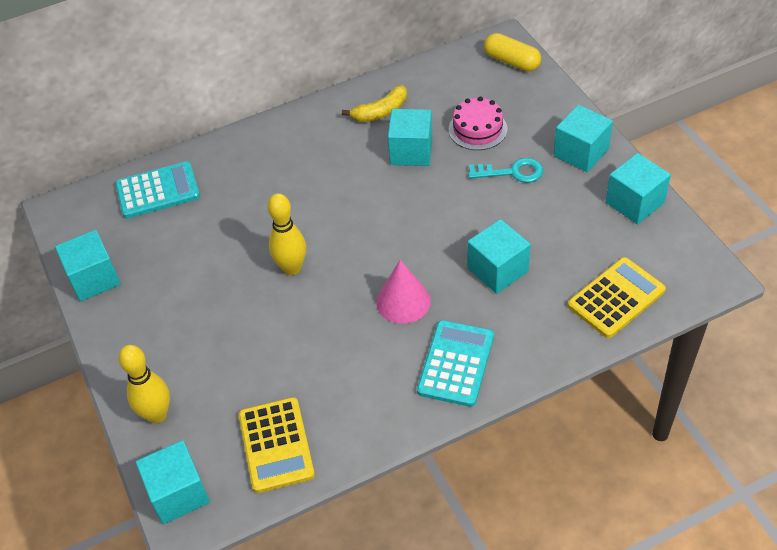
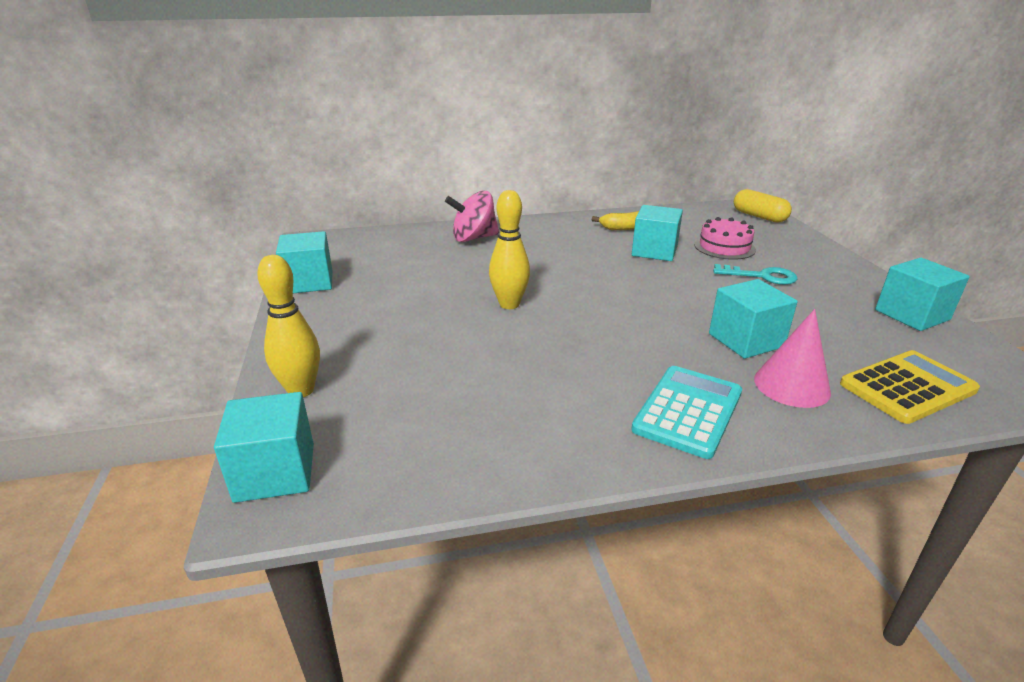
camera: 10 degrees right, 20 degrees down
(158, 191) = (403, 242): turquoise calculator -> none
(227, 168) = (474, 238): none -> pink spinning top
(276, 445) = (427, 447): yellow calculator -> none
(403, 301) = (628, 347): pink cone -> pink cone (791, 385)
(581, 152) = (838, 274): turquoise cube -> none

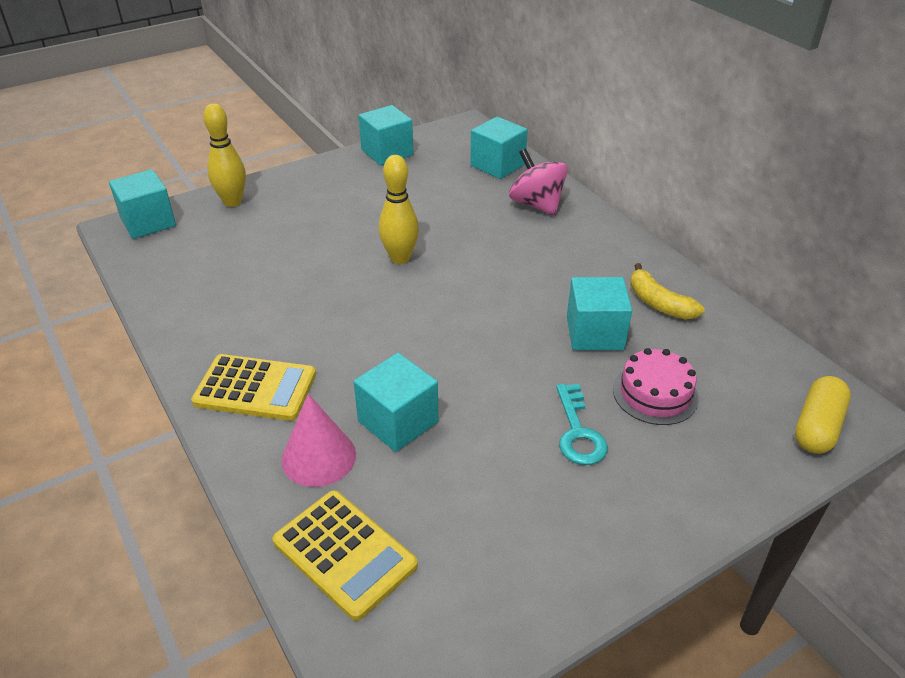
camera: 70 degrees right, 10 degrees up
(687, 411) = (255, 388): turquoise calculator -> yellow calculator
(912, 315) = (541, 585): turquoise cube -> turquoise cube (497, 165)

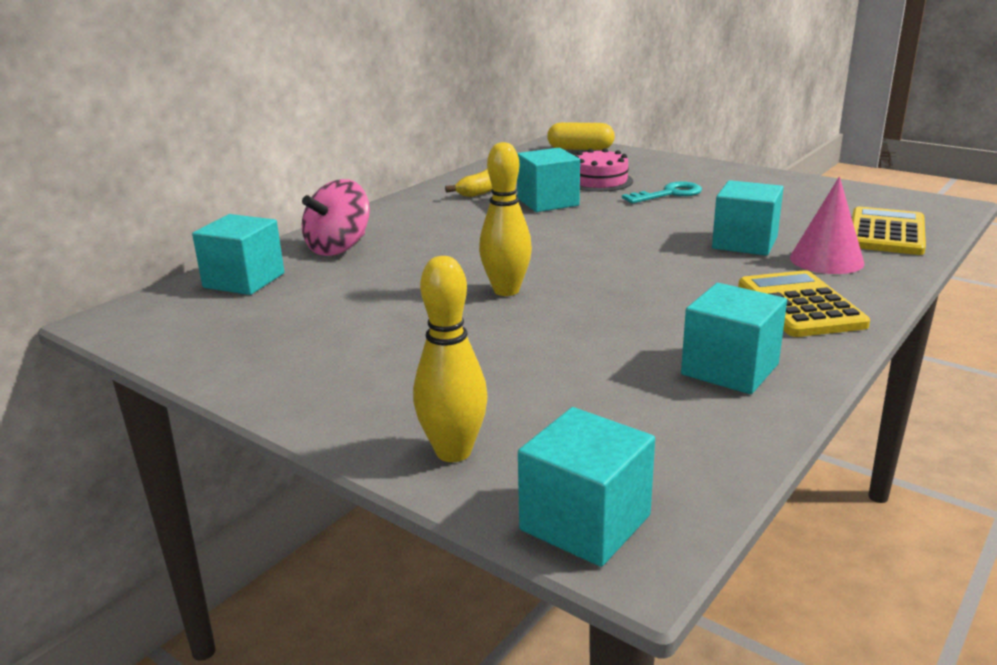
camera: 110 degrees left, 15 degrees down
(387, 152) = (220, 360): turquoise cube -> turquoise cube (730, 369)

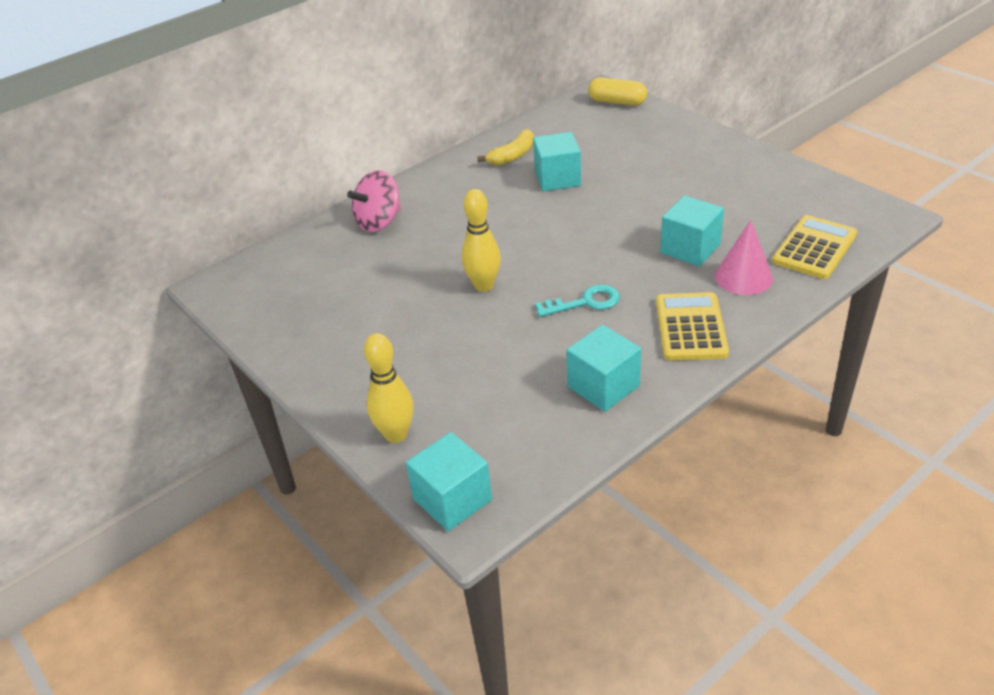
camera: 15 degrees right, 15 degrees up
(244, 280) = (304, 253): turquoise cube -> none
(599, 181) = (612, 152): pink cake -> none
(669, 194) = (662, 176): turquoise key -> turquoise key (585, 302)

